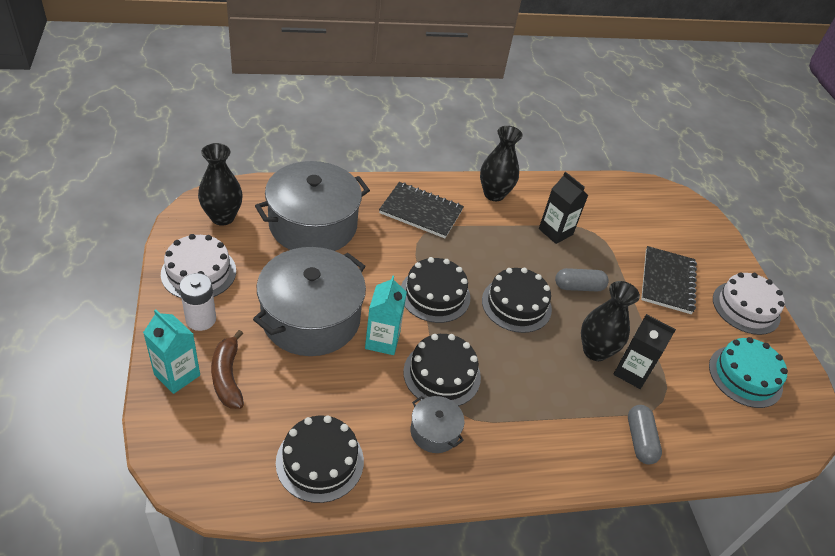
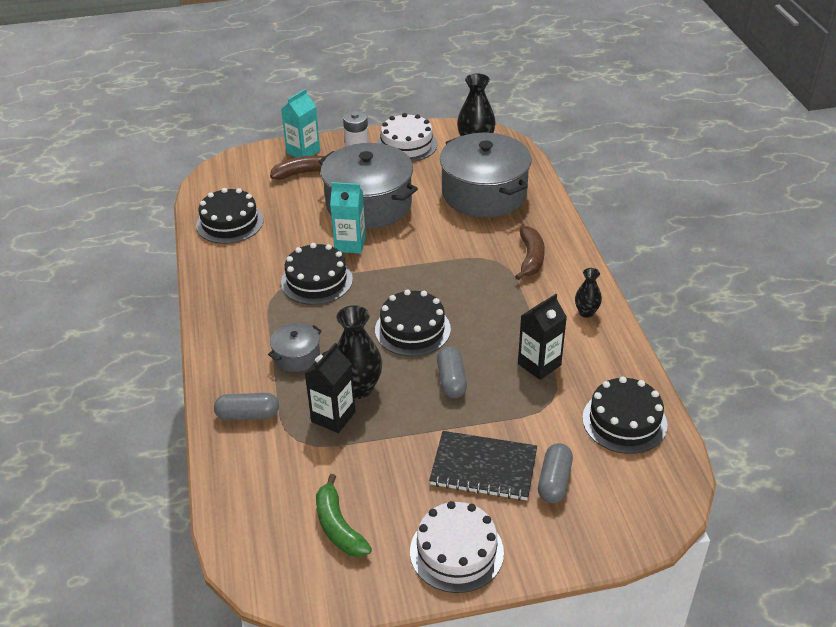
camera: 95 degrees right, 5 degrees down
(421, 212) = (530, 258): black notebook -> brown banana
(434, 431) = (256, 278): grey pot -> grey pot (297, 356)
(435, 295) = (413, 273): black cake -> black cake (624, 421)
(494, 194) = (586, 312): black vase -> black vase, size x0.57
(671, 246) = (554, 481): none -> grey capsule
(745, 376) = (338, 527): turquoise cake -> green banana

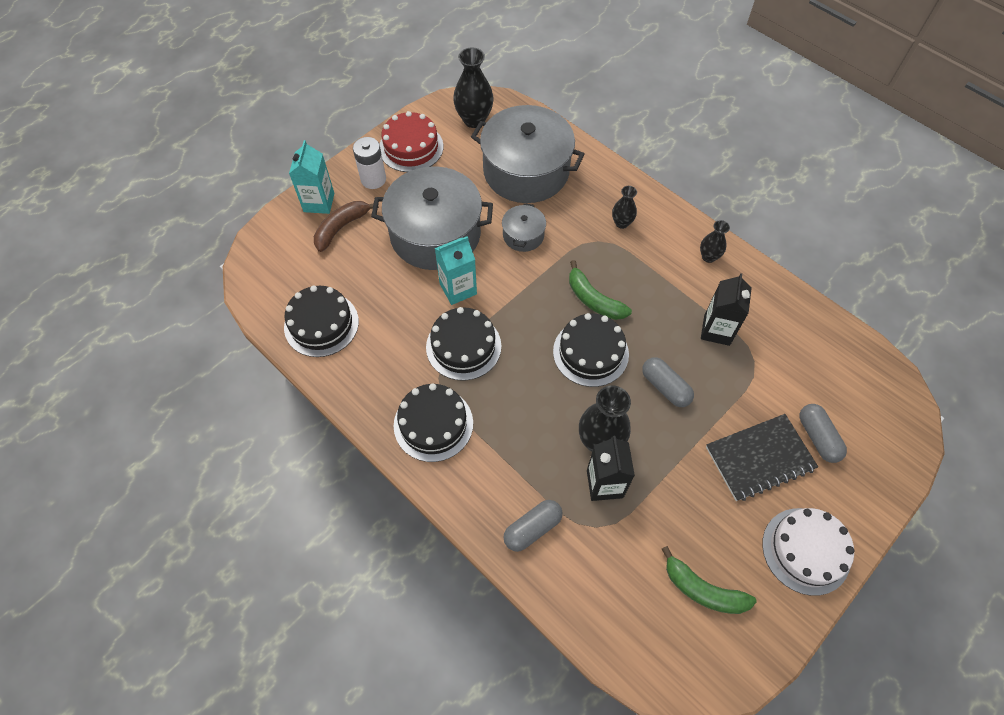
camera: 35 degrees left, 20 degrees up
(297, 356) = (518, 439): grey pot -> grey pot (523, 235)
(406, 145) = (411, 147): white cake -> red cake
(452, 297) = (594, 300): none -> green banana
(530, 258) = (621, 223): brown banana -> black vase
(624, 421) = (818, 348): black cake -> black cake (433, 424)

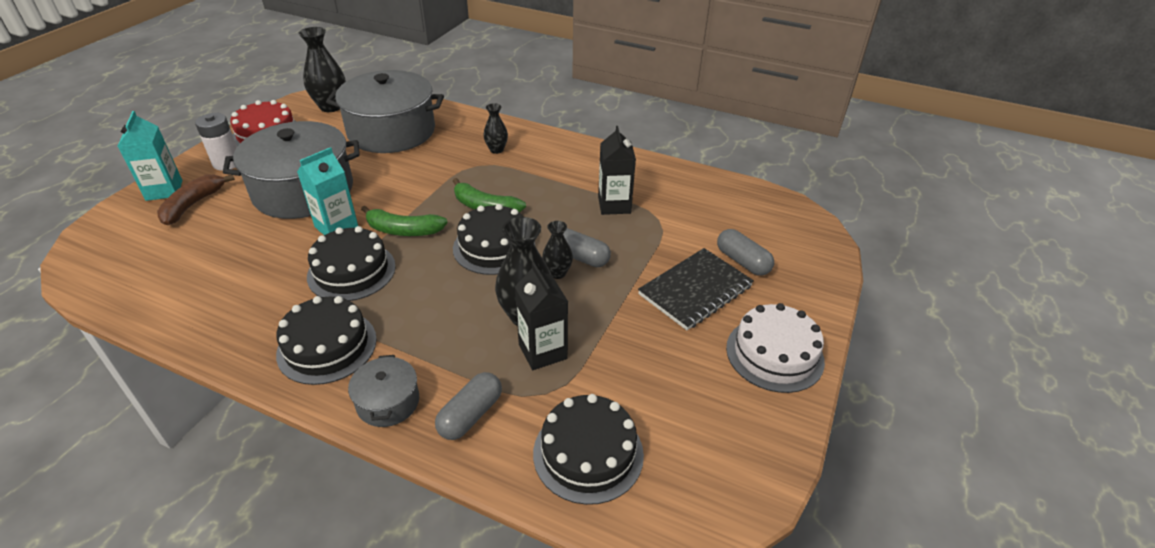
camera: 20 degrees left, 20 degrees down
(321, 324) = (173, 288): black cake -> black cake (588, 453)
(523, 235) = (399, 175): grey pot -> grey pot (388, 402)
(703, 590) = (685, 419): green banana -> green banana (403, 230)
(708, 257) = (587, 157): black vase -> black vase (557, 273)

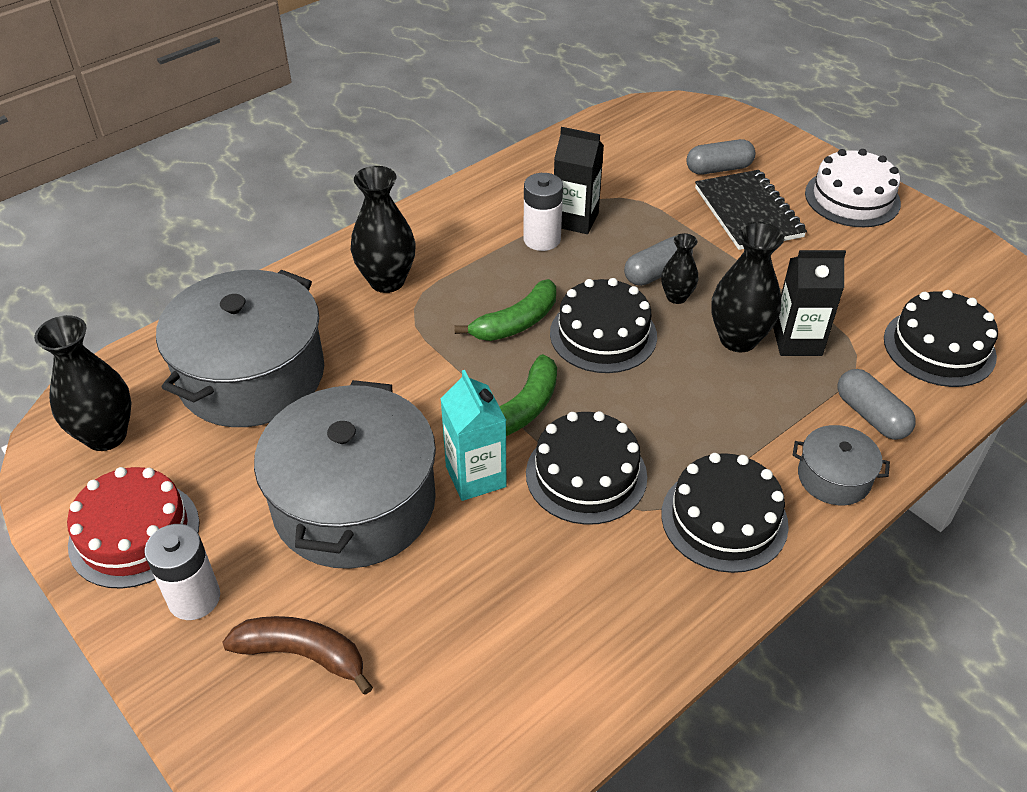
camera: 65 degrees left, 5 degrees up
(164, 190) = (224, 698): turquoise carton -> none
(193, 205) = (303, 654): brown banana -> brown banana turned 150 degrees clockwise
(496, 150) = (387, 281): black vase -> black vase, size x1.76
(580, 196) = (542, 239): none -> white battery

